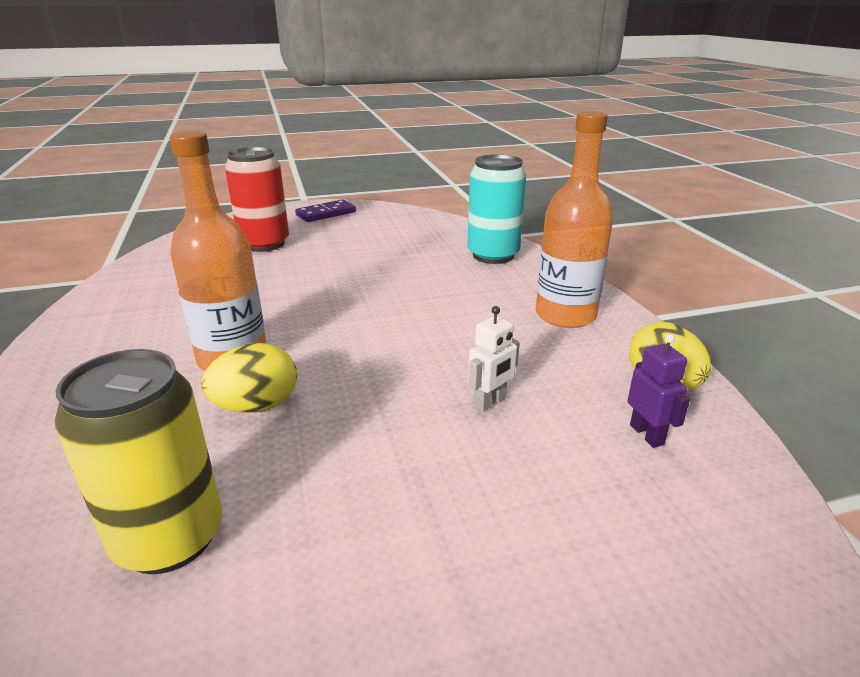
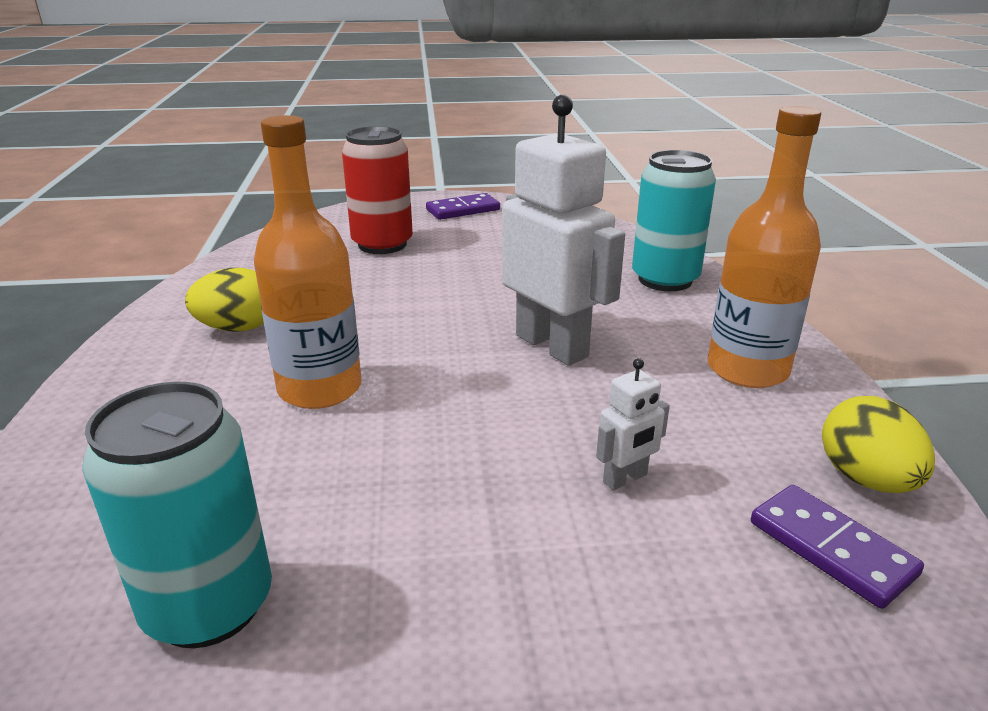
camera: 10 degrees right, 0 degrees up
(169, 538) = (209, 605): yellow can -> turquoise can
(256, 406) = (337, 451): yellow egg -> yellow egg (238, 328)
(416, 310) = (552, 346): none -> white robot
(647, 434) = (830, 548): purple robot -> purple domino

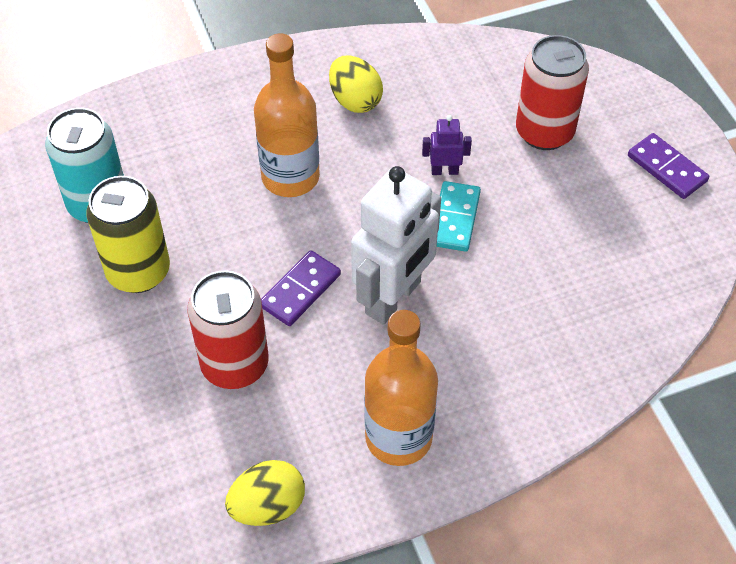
camera: 75 degrees right, 25 degrees up
(391, 294) = (444, 171): none -> purple robot
(403, 565) = (138, 272): none -> yellow can
(460, 298) = (455, 219): none -> turquoise domino
(625, 479) = (235, 365): white robot -> red can
(665, 279) = (557, 368): turquoise can -> none
(830, 548) = (193, 477): purple domino -> purple domino (300, 290)

